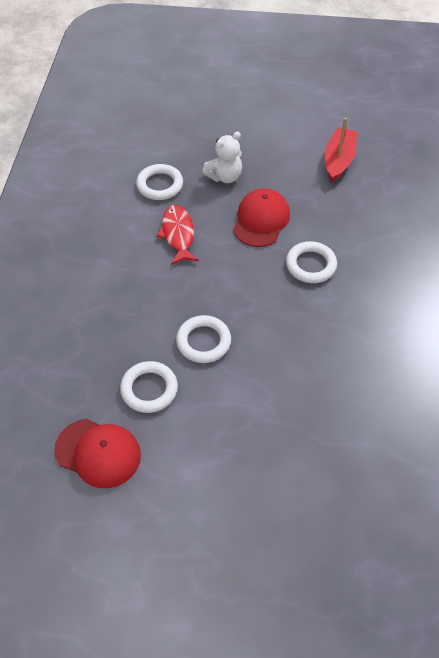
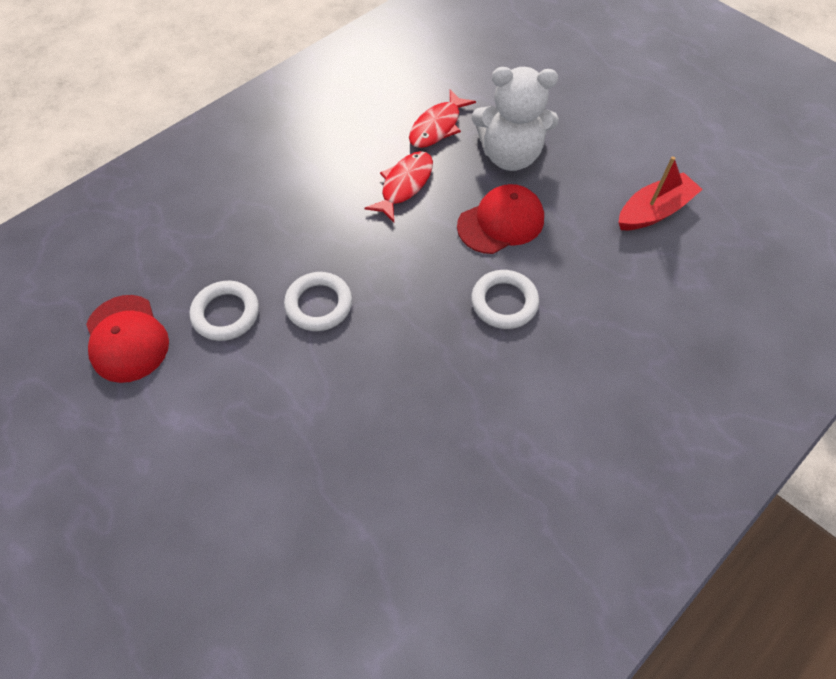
camera: 40 degrees right, 5 degrees up
(160, 185) = (437, 127): white ring -> red fish
(224, 176) = (510, 156): white teddy bear -> white teddy bear, size x1.59

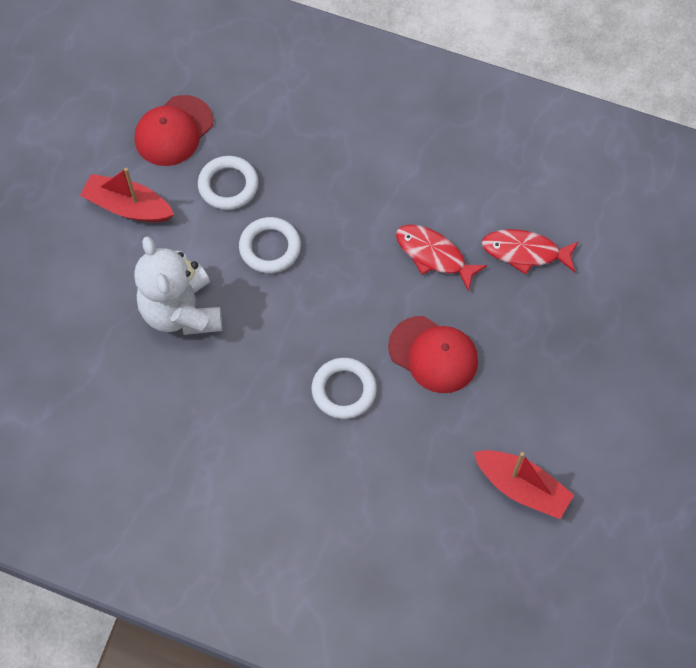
camera: 65 degrees right, 5 degrees up
(185, 417) = (128, 207): none -> red boat
(404, 185) = (434, 255): red fish -> red fish turned 150 degrees counterclockwise
(510, 156) = (523, 331): white teddy bear -> white teddy bear (181, 312)

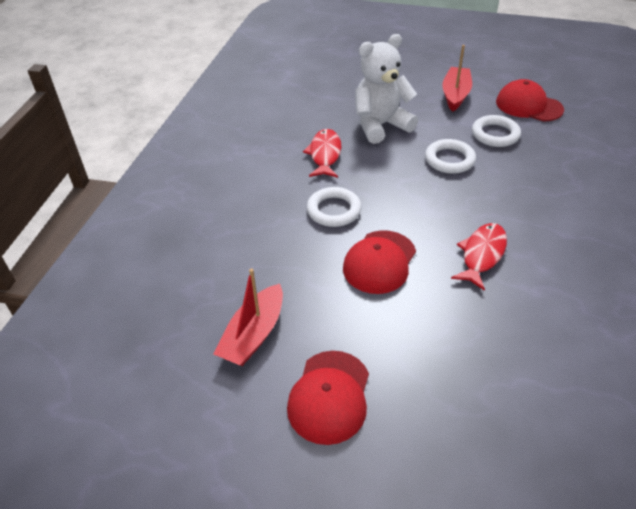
camera: 85 degrees right, 20 degrees down
(525, 252) = (514, 323): red fish -> red fish (325, 154)
(596, 424) = (329, 396): none -> red cap

